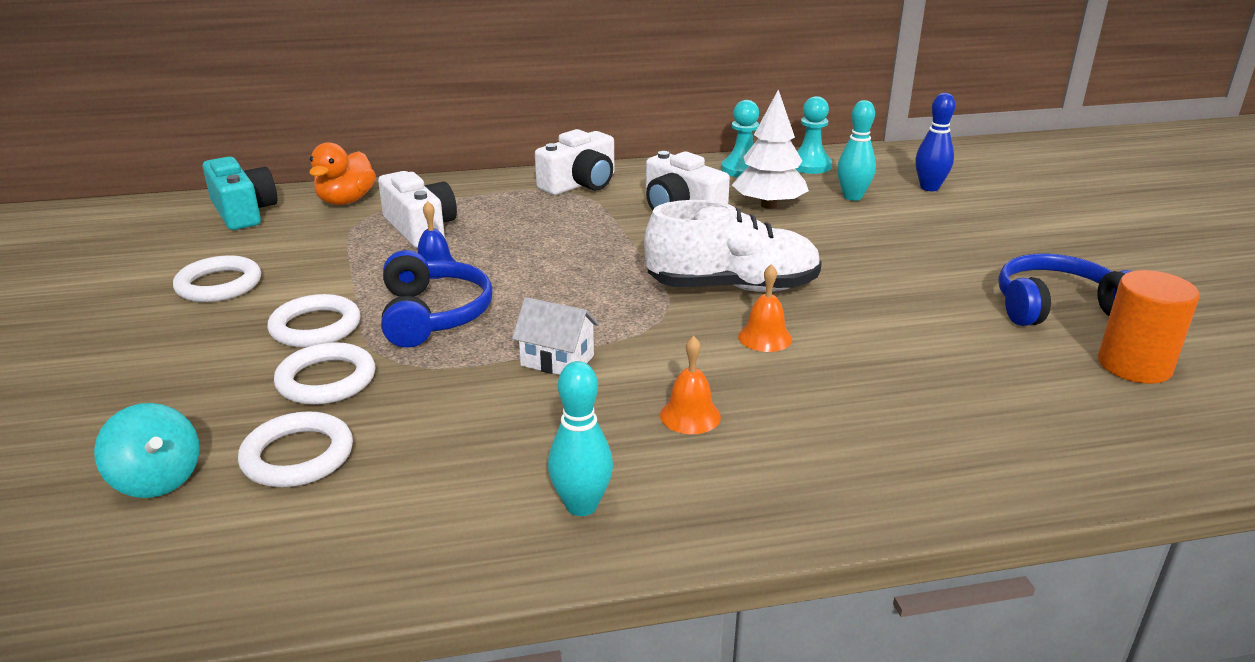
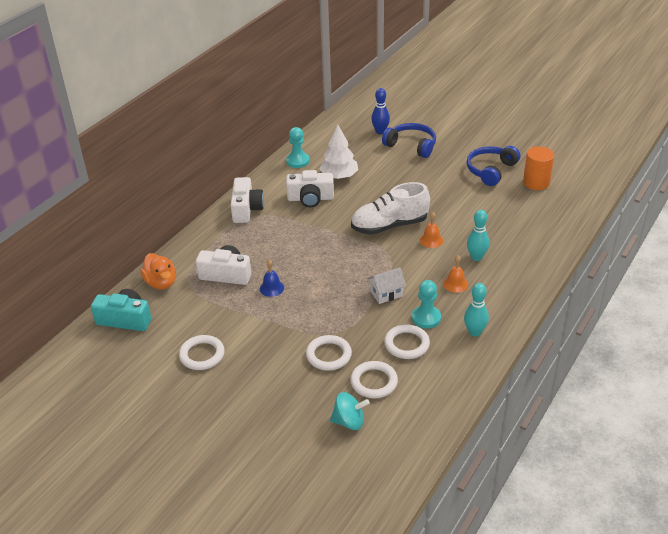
camera: 45 degrees left, 10 degrees up
(315, 327) = (281, 342): white ring -> white ring (407, 344)
(434, 315) = (313, 307): blue headphones -> blue headphones (411, 145)
(732, 287) = (389, 226): white shoe -> white shoe turned 150 degrees counterclockwise
(810, 166) = (320, 143): turquoise pawn -> turquoise pawn (426, 318)
(852, 197) = (361, 153): turquoise bowling pin -> turquoise bowling pin (476, 257)

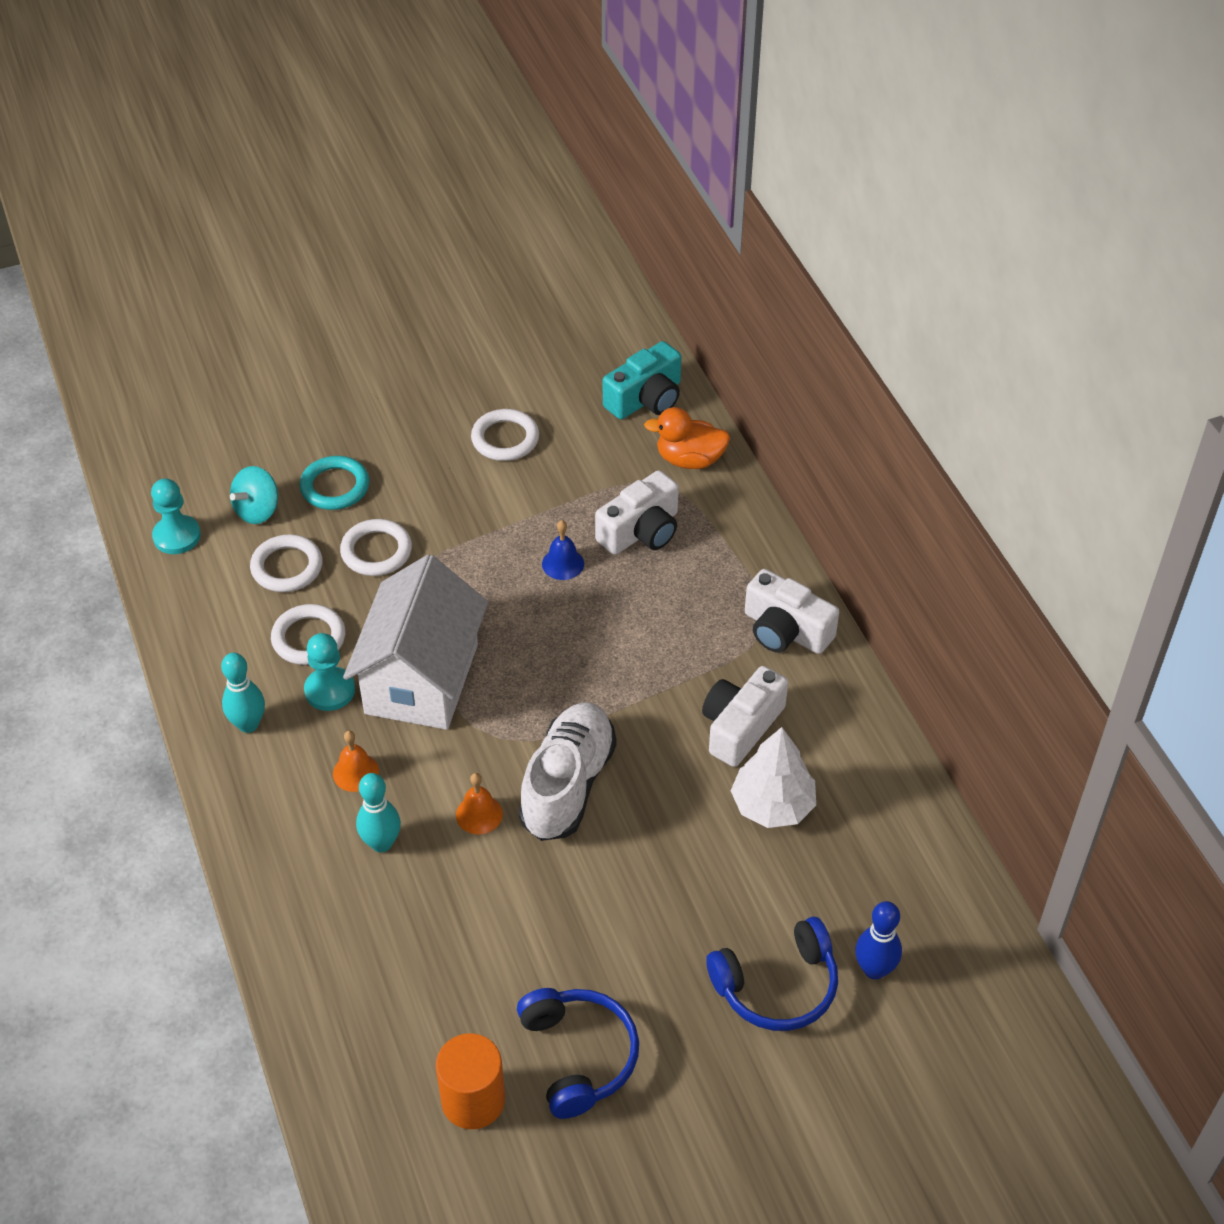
camera: 125 degrees right, 10 degrees up
(298, 161) = (875, 774): turquoise pawn -> turquoise pawn (177, 536)
(300, 401) = (335, 487): none -> turquoise ring
(386, 294) = (421, 679): white house -> white house, size x2.33

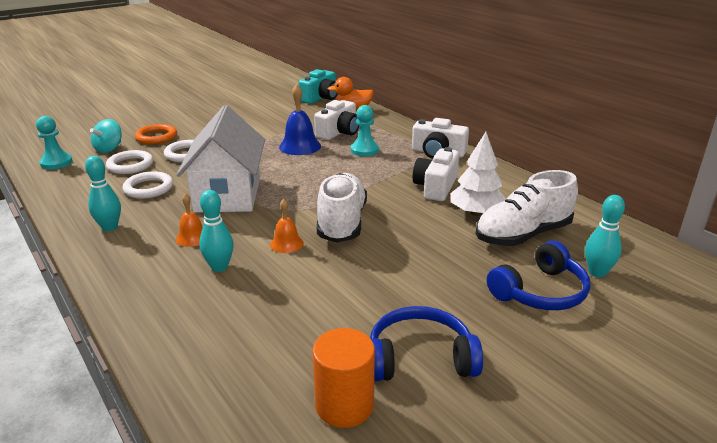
camera: 15 degrees left, 20 degrees down
(330, 690) = (166, 206): turquoise pawn -> turquoise pawn (364, 150)
(335, 487) = (156, 137): turquoise ring -> orange ring
(505, 439) = (251, 114): white ring -> none
(563, 563) = (300, 146): blue bell -> blue bell, size x1.69
(579, 1056) = (420, 358): blue headphones -> blue headphones turned 60 degrees counterclockwise
(815, 870) = (523, 235): none -> white shoe
(874, 969) = (597, 272): blue bowling pin -> turquoise bowling pin

